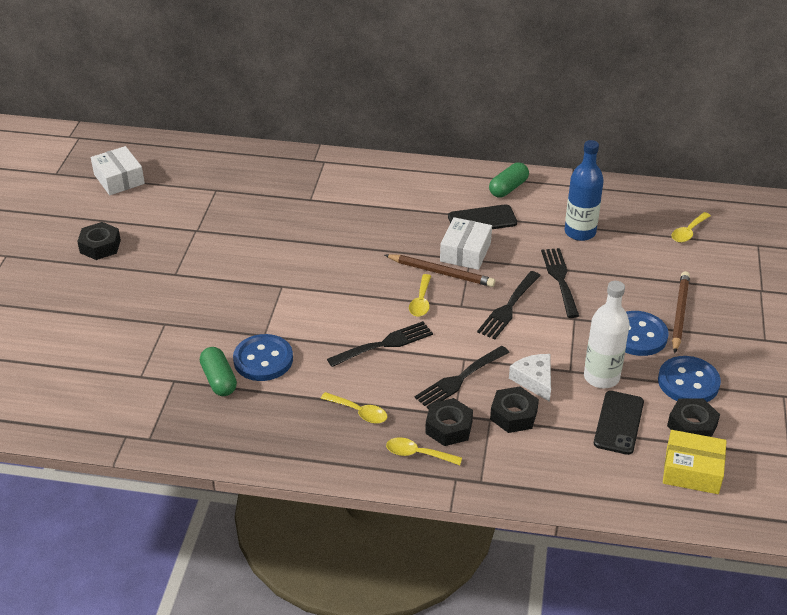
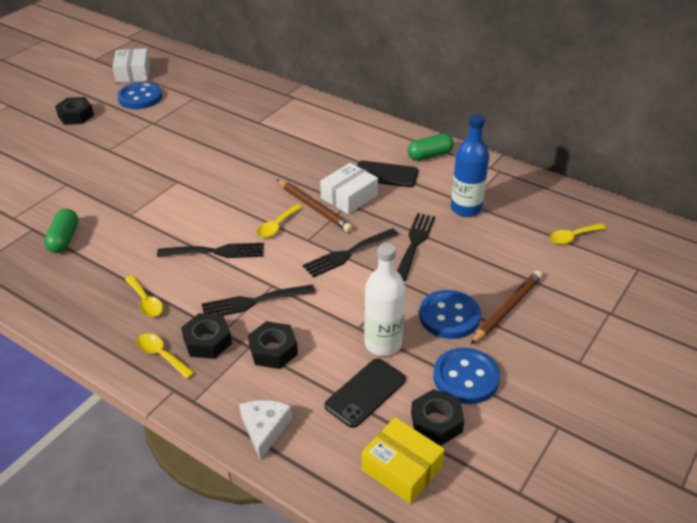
camera: 25 degrees right, 0 degrees up
(263, 360) = (111, 234): blue button -> blue button (140, 97)
(534, 380) = (318, 325): white cheese -> white cheese (264, 429)

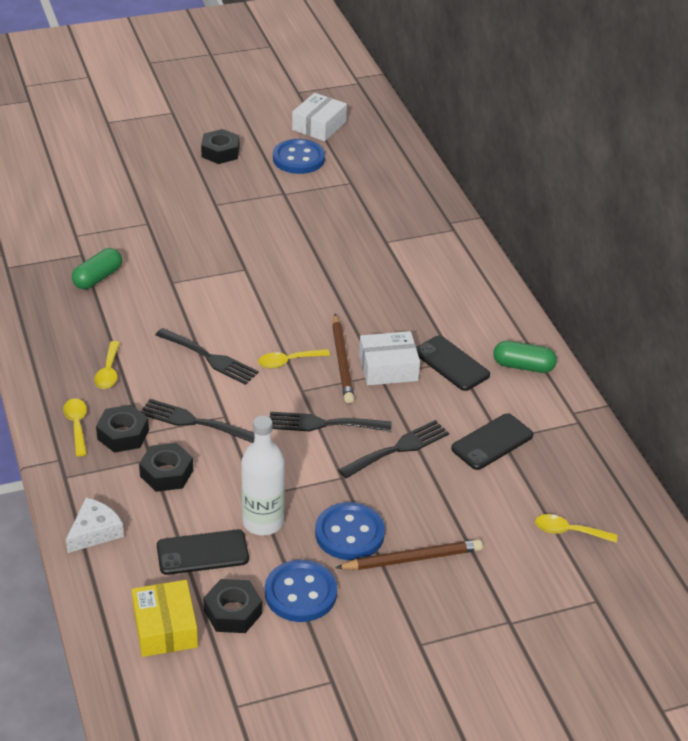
camera: 35 degrees right, 0 degrees up
(466, 208) = (492, 442): blue bottle -> black phone

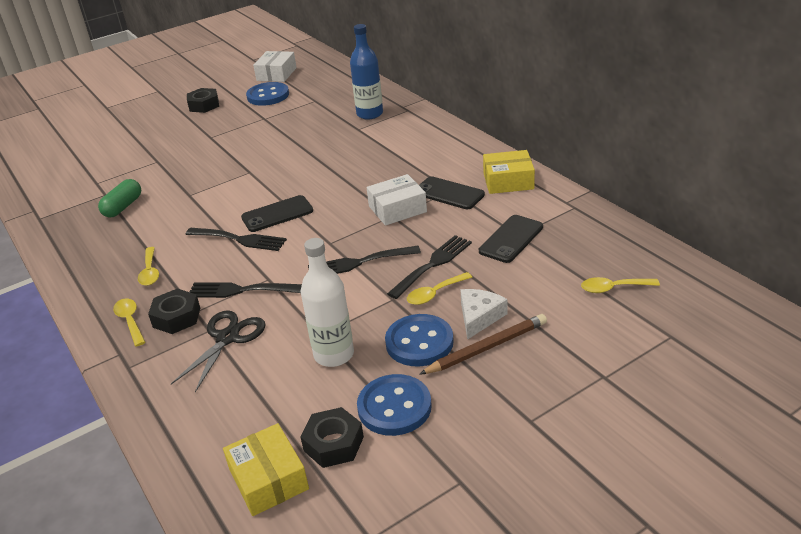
camera: 10 degrees left, 5 degrees down
(95, 532) = (170, 408): white cheese -> white cheese (479, 317)
(166, 473) = (227, 338): black nut -> black scissors
(202, 553) = (284, 397): black phone -> black phone (277, 214)
(288, 361) = (309, 225): yellow spoon -> yellow spoon (435, 293)
(342, 361) = (356, 214): brown pencil -> none
(407, 222) = (369, 114): none -> blue bottle
(523, 366) = (508, 181): green capsule -> yellow box

